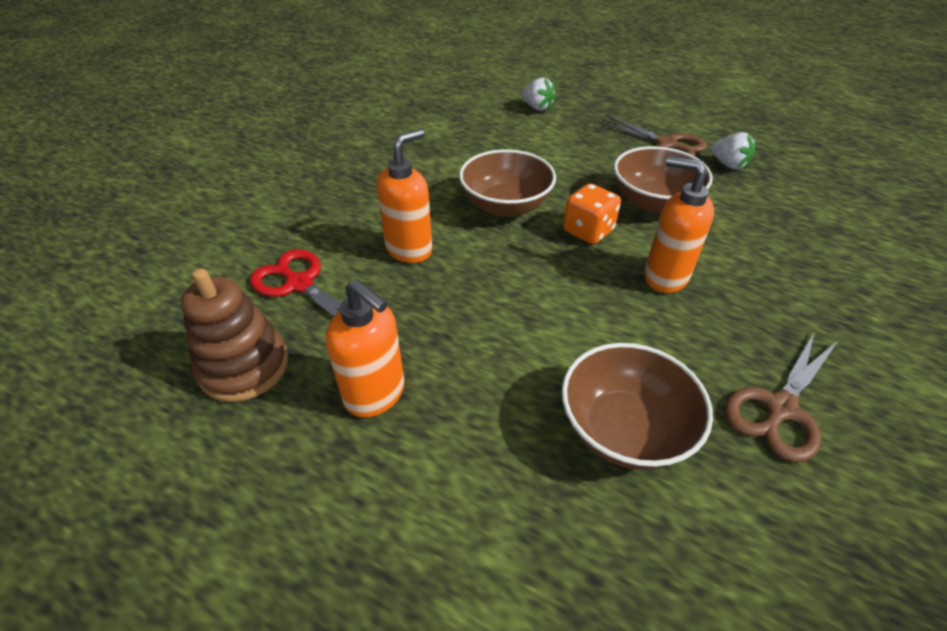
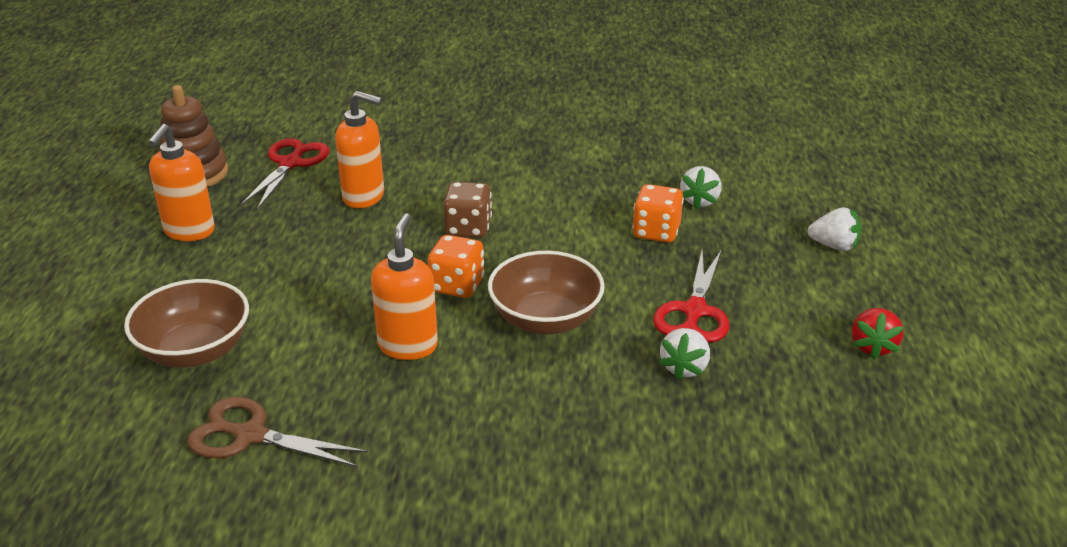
camera: 65 degrees right, 10 degrees down
(505, 206) = (468, 228): brown bowl -> brown dice
(565, 132) = (656, 232): none -> orange dice
(616, 84) = (834, 246): none -> white strawberry
(666, 144) = (694, 311): brown scissors -> red scissors
(723, 104) = (873, 346): none -> red strawberry

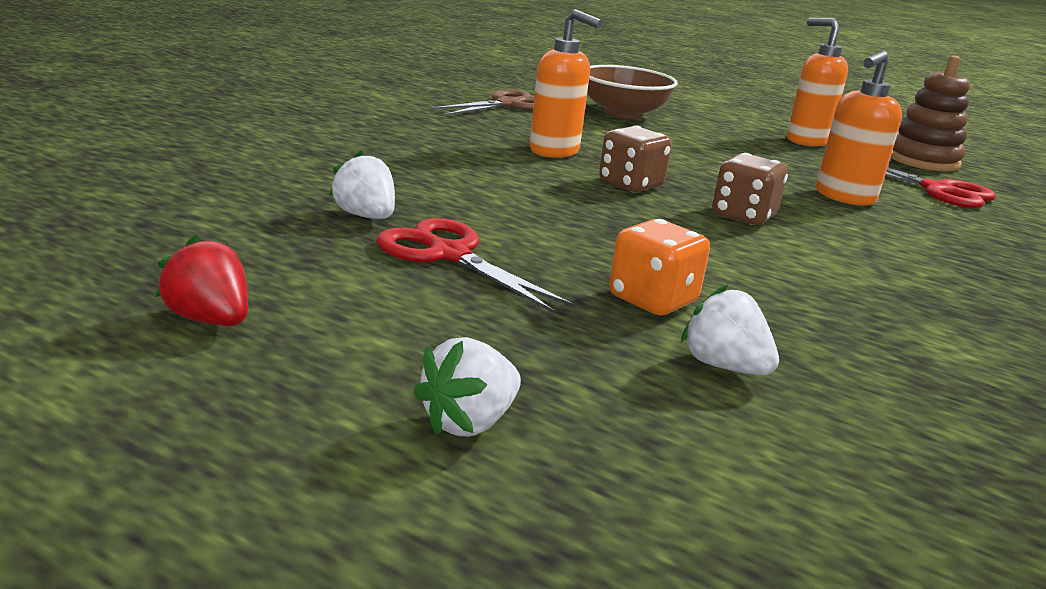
camera: 115 degrees right, 10 degrees down
(457, 285) = (630, 185): orange dice -> brown dice
(545, 319) = (530, 195): brown bowl -> none

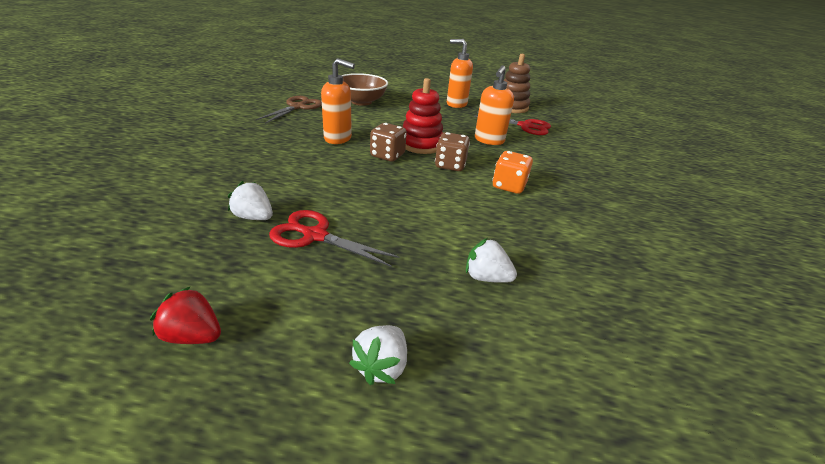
camera: 20 degrees left, 10 degrees up
(652, 300) = (434, 239): orange dice -> orange dice (508, 186)
(703, 181) = (421, 144): none -> red stacking toy

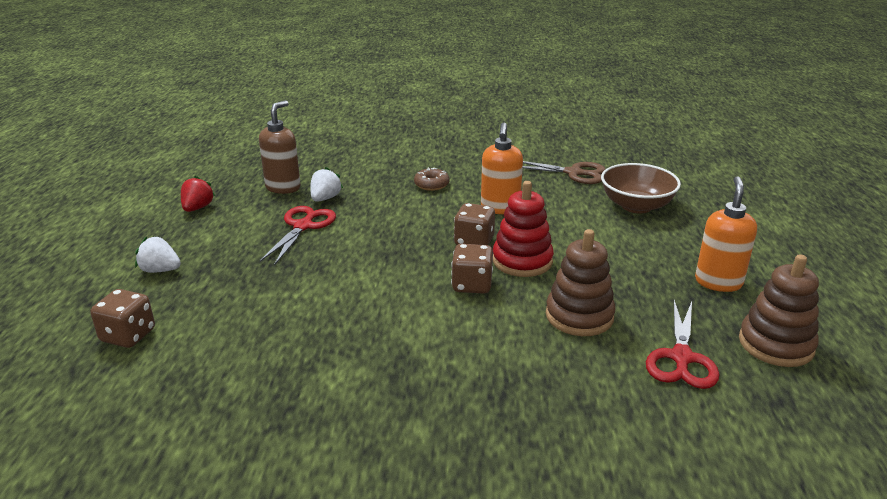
camera: 85 degrees right, 5 degrees down
(194, 247) = (283, 187): none -> brown soap dispenser
(271, 158) = (431, 184): none -> brown donut
(486, 277) = (249, 312): white strawberry -> none
(489, 140) = (579, 316): orange soap dispenser -> brown stacking toy
(508, 186) = (435, 331): orange dice -> none
(540, 383) = (128, 335): none -> brown dice

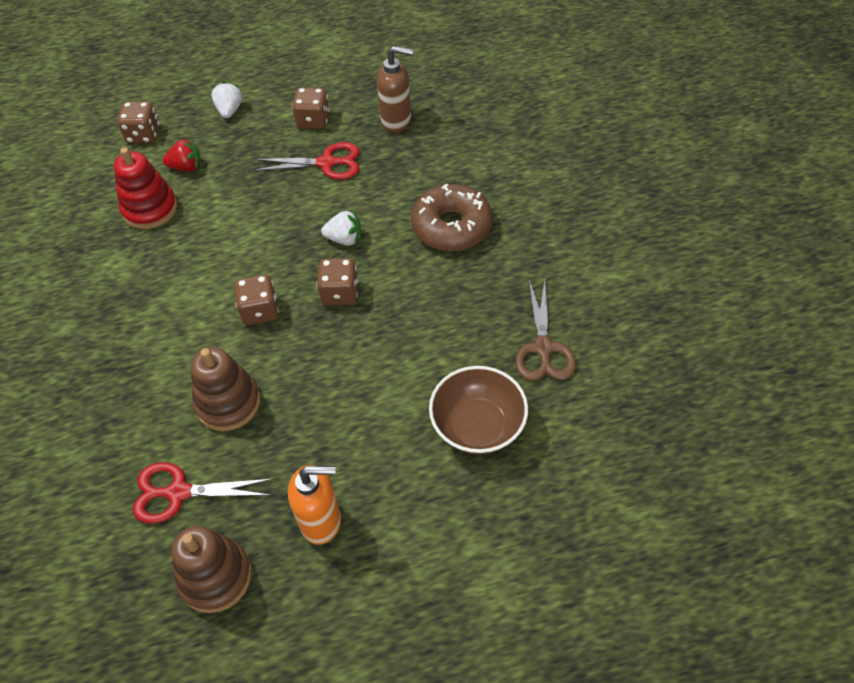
camera: 75 degrees right, 25 degrees up
(197, 208) = (335, 85): red strawberry -> red strawberry (186, 167)
(236, 225) = (313, 121): none -> brown dice
(325, 198) = (386, 158): white strawberry -> white strawberry (344, 239)
(431, 184) = (451, 226): brown donut -> brown donut, size x2.01
(500, 208) = (419, 297): orange soap dispenser -> none
(522, 261) = (314, 340): red stacking toy -> red stacking toy (150, 209)

